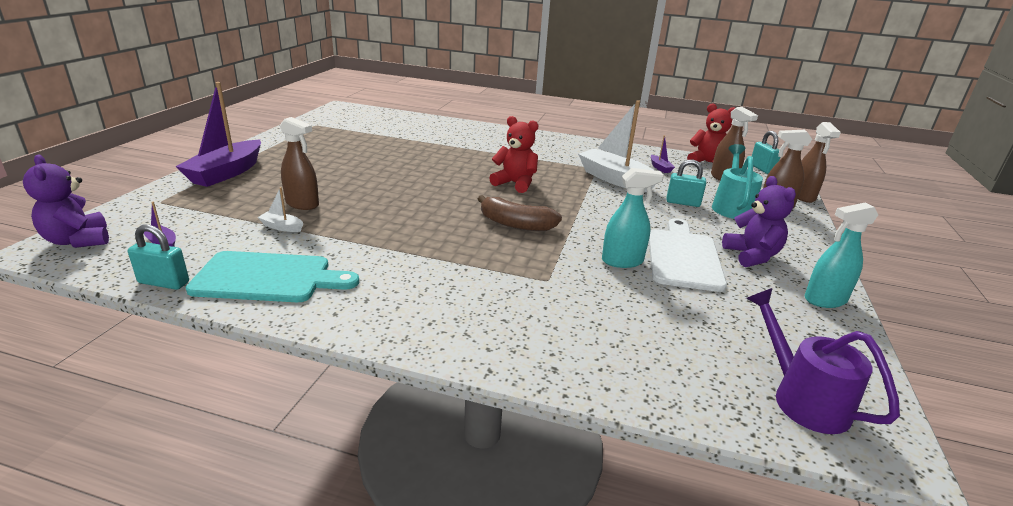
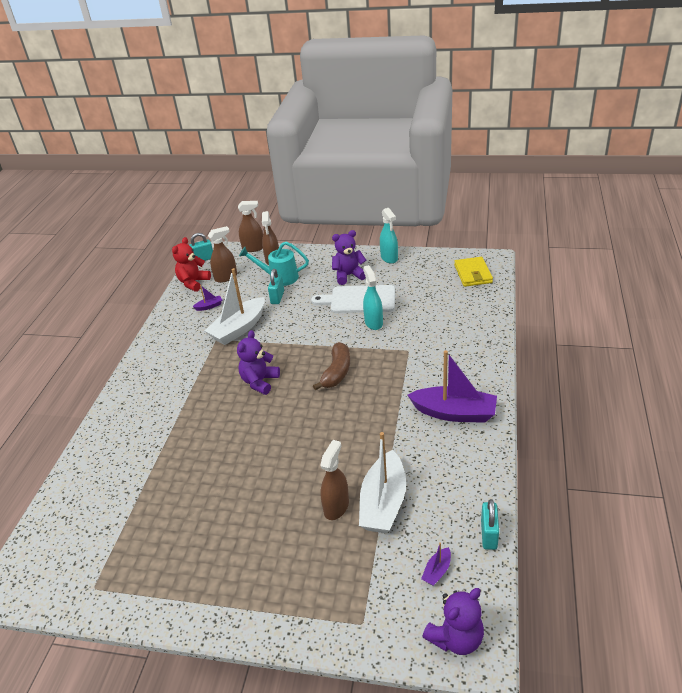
camera: 90 degrees left, 10 degrees up
(226, 173) = (276, 604): purple boat -> purple boat (454, 413)
(268, 278) = (459, 479): turquoise cutting board -> none
(282, 227) = (383, 503): white boat -> white boat, size x2.36
(515, 184) = (260, 382): red teddy bear -> purple teddy bear
(802, 398) = (473, 274): purple watering can -> yellow wallet

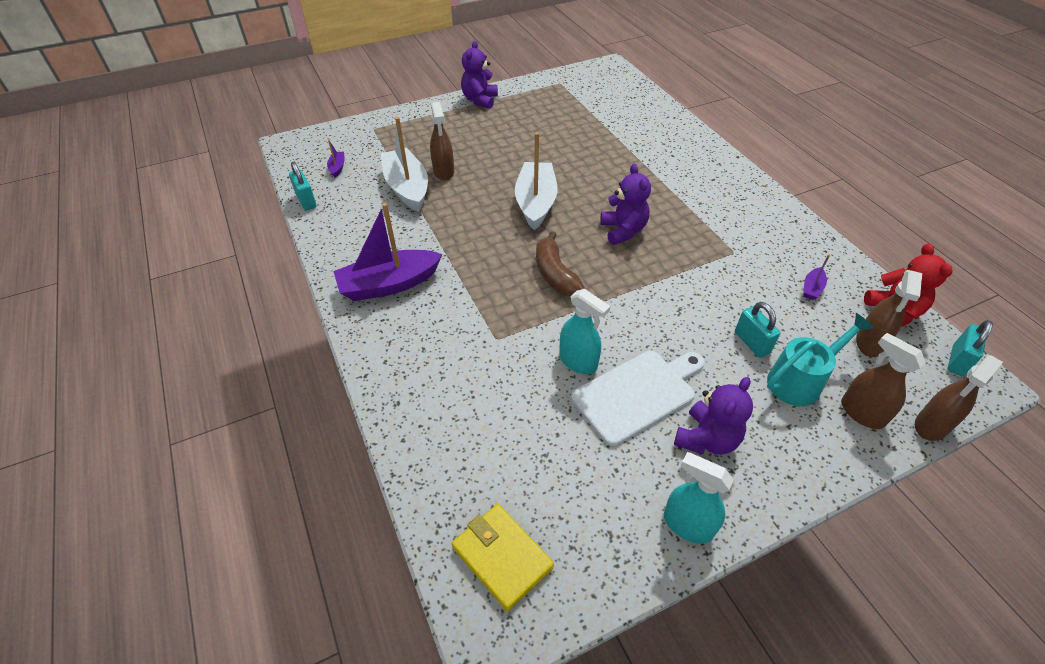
camera: 140 degrees right, 10 degrees up
(239, 329) = (730, 276): white boat -> white boat (536, 203)
(456, 638) = (307, 144): purple teddy bear -> purple teddy bear (480, 100)

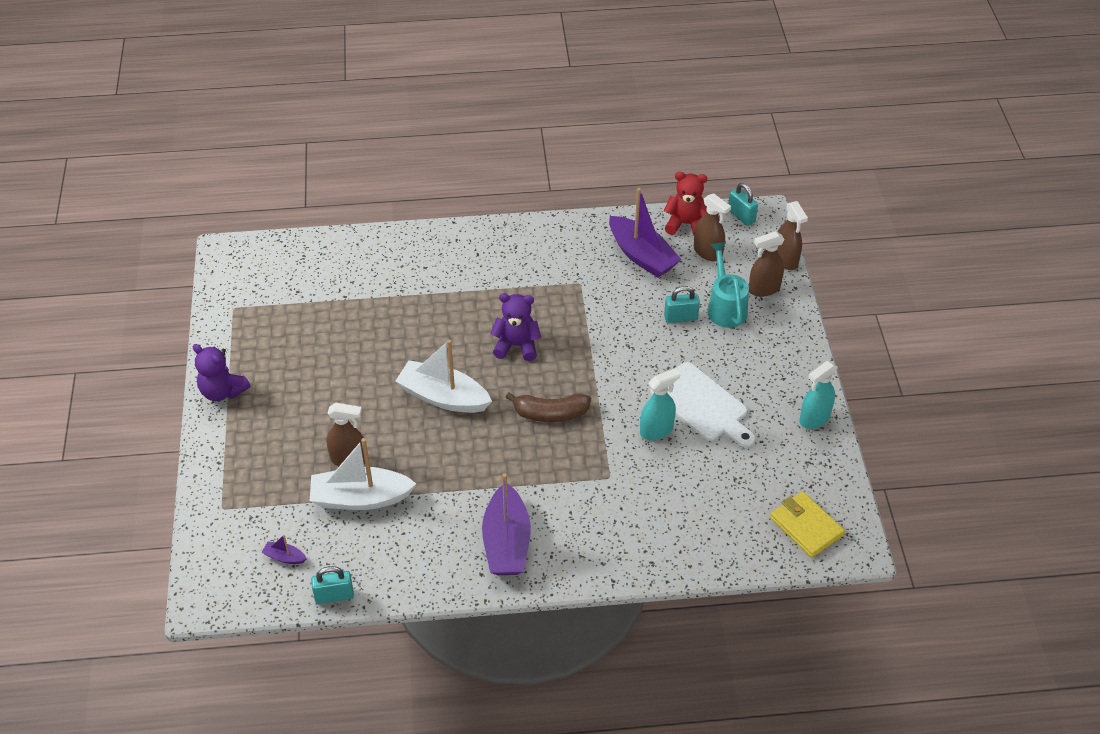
camera: 70 degrees left, 0 degrees up
(502, 557) = (806, 526): yellow wallet -> yellow wallet turned 75 degrees clockwise
(637, 394) = (702, 405): white cutting board -> white cutting board turned 150 degrees clockwise
(706, 439) = (754, 381): purple teddy bear -> none
(812, 288) = (642, 256): purple boat -> purple boat, size x2.36

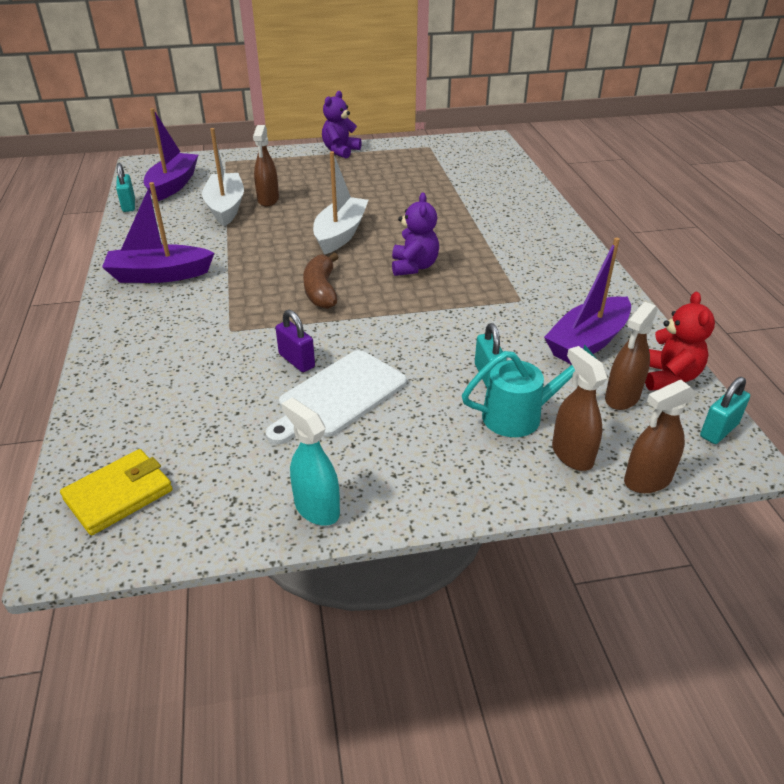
camera: 85 degrees right, 10 degrees down
(284, 557) = (173, 185): purple boat -> purple boat, size x2.36
(656, 430) = (297, 361): turquoise spray bottle -> purple padlock

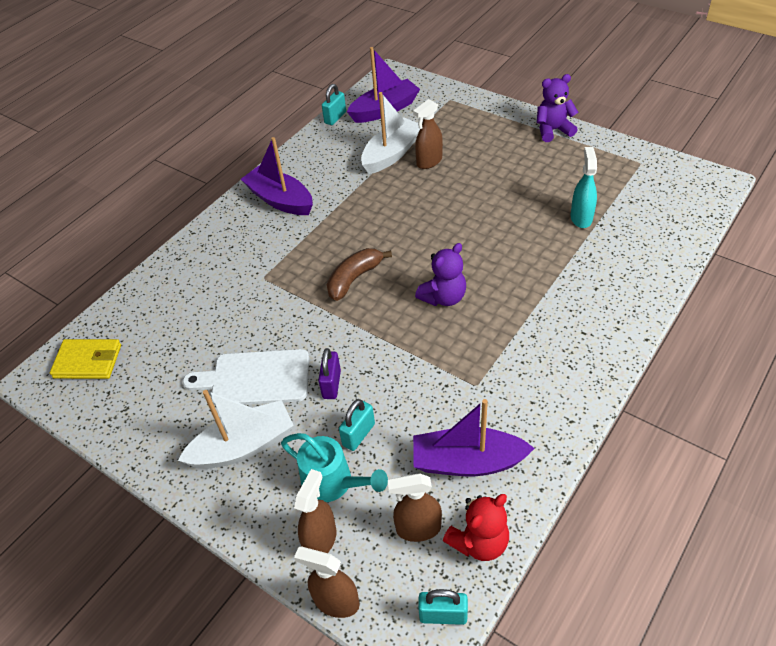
camera: 50 degrees right, 10 degrees up
(297, 361) = (267, 331): purple padlock -> purple padlock (331, 384)
(316, 508) = (151, 449): turquoise spray bottle -> turquoise spray bottle (581, 218)
(340, 234) = (435, 229): white boat -> white boat (243, 446)

